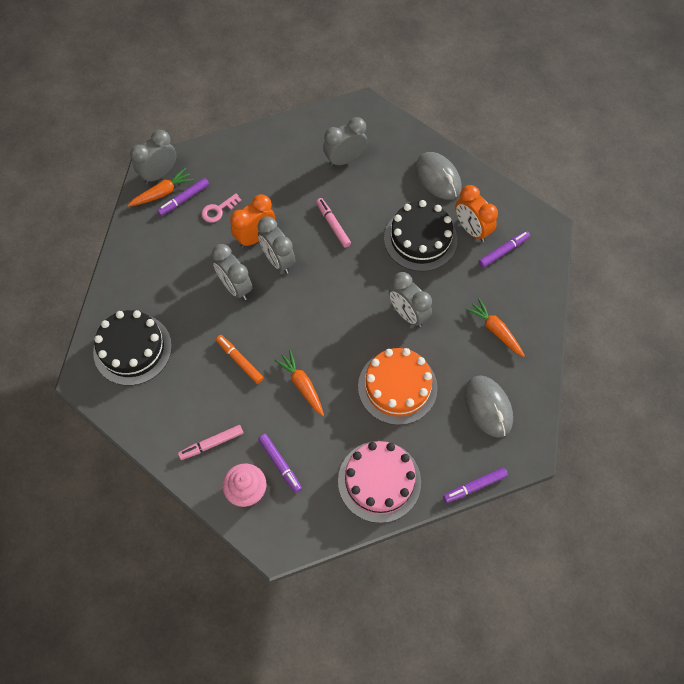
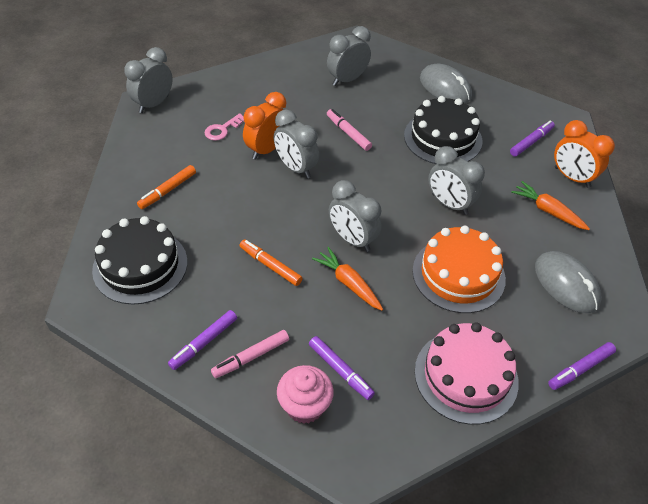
camera: 10 degrees left, 15 degrees down
(162, 193) = (159, 119): orange carrot -> none
(162, 274) = (168, 190): none -> orange marker
(184, 199) = (183, 123): purple marker -> purple marker (204, 343)
(235, 287) = (253, 195): grey clock -> grey clock (352, 239)
(471, 229) = (492, 126): orange clock -> orange clock (572, 177)

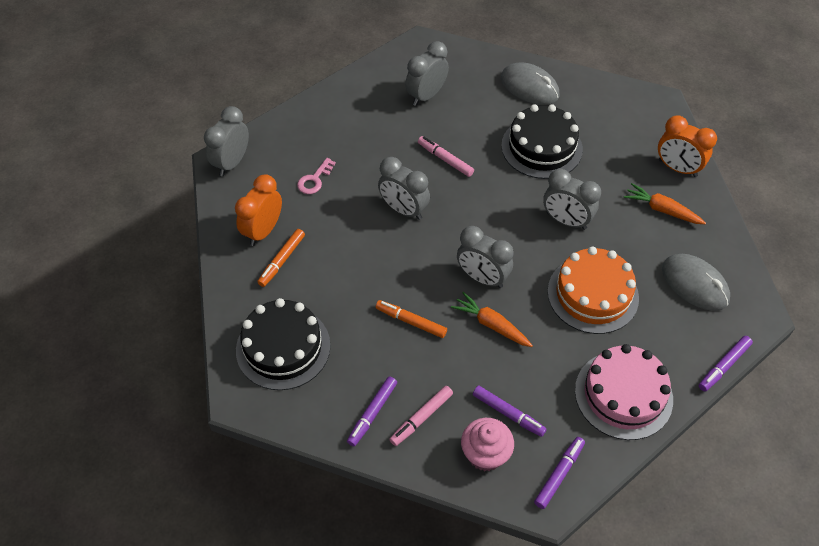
camera: 10 degrees left, 5 degrees up
(267, 149) = (368, 194): orange clock -> orange clock (263, 231)
(531, 142) = (630, 135): purple marker -> purple marker (559, 474)

